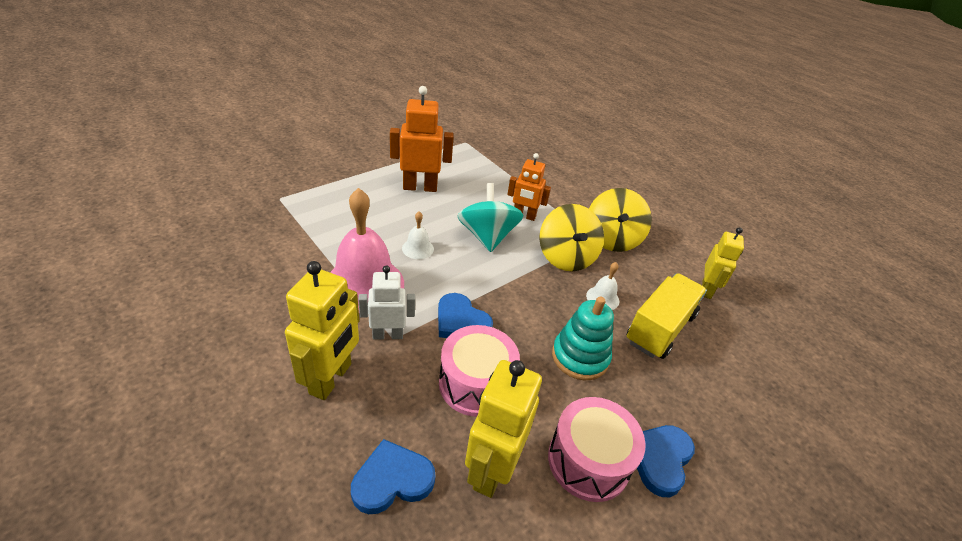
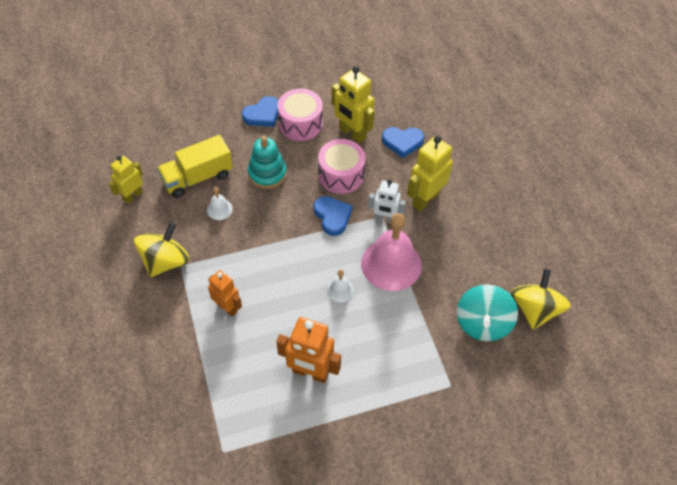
camera: 155 degrees left, 15 degrees up
(487, 236) = (275, 290): turquoise spinning top -> turquoise spinning top (482, 323)
(491, 469) = (352, 133): yellow robot -> yellow robot turned 90 degrees clockwise
(566, 257) = (221, 252): yellow spinning top -> yellow spinning top (534, 309)

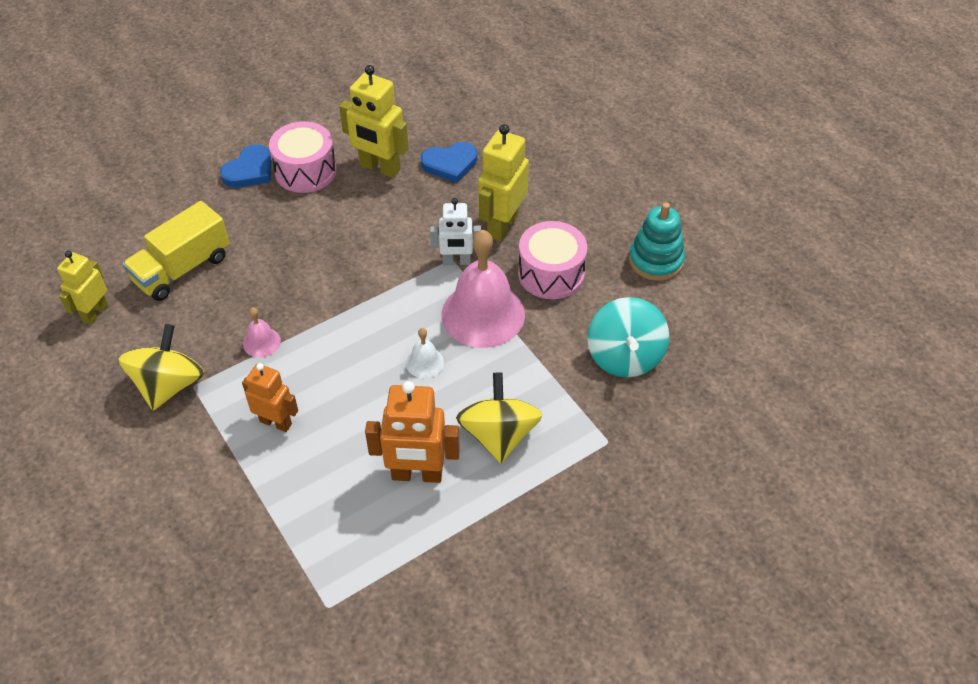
camera: 15 degrees left, 5 degrees down
(219, 209) = (226, 301): white bell -> none
(234, 246) = (261, 342): none -> pink bell
(267, 173) = (279, 242): turquoise stacking toy -> turquoise stacking toy (655, 260)
(332, 216) = (385, 274): blue heart -> none
(341, 175) = (381, 221): pink drum -> pink drum (551, 273)
(534, 309) = (685, 324): yellow spinning top -> yellow spinning top (498, 435)

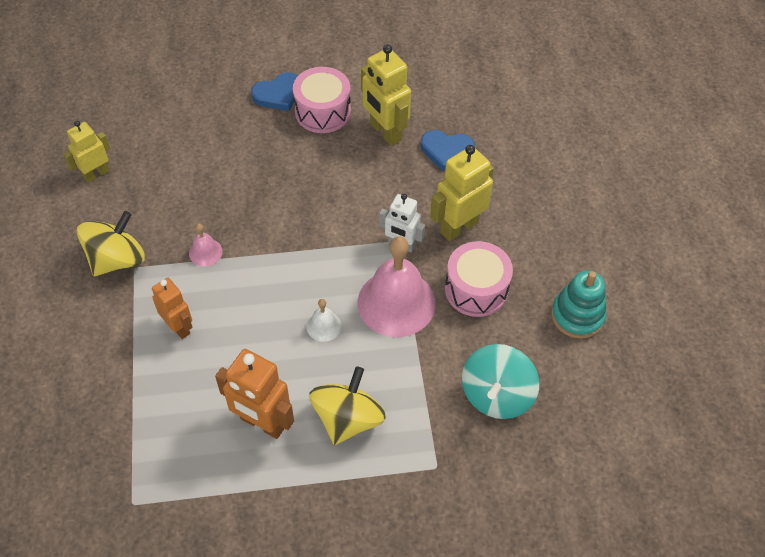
camera: 25 degrees right, 5 degrees up
(182, 269) = (180, 162): yellow truck -> none

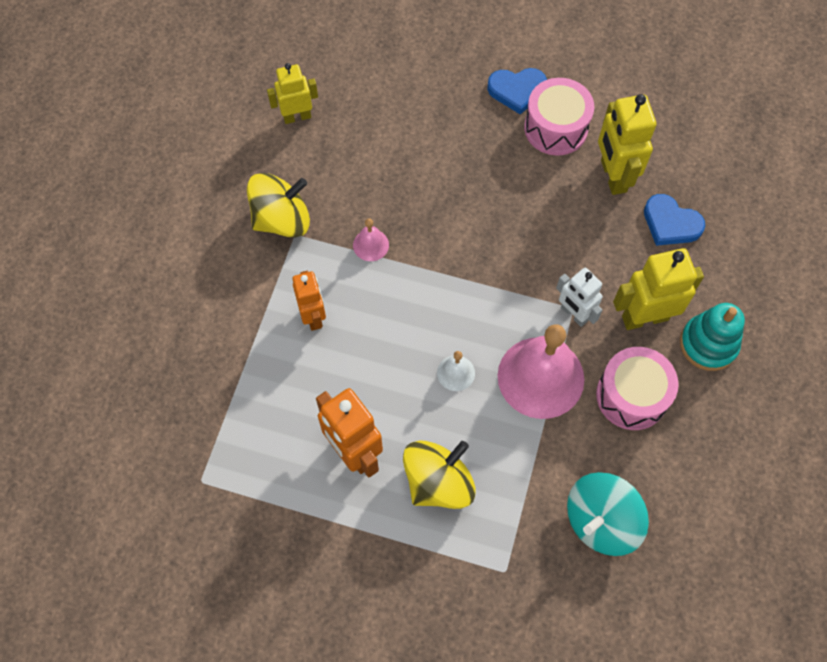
camera: 25 degrees right, 10 degrees up
(577, 315) = (728, 469): turquoise stacking toy -> turquoise stacking toy (708, 344)

